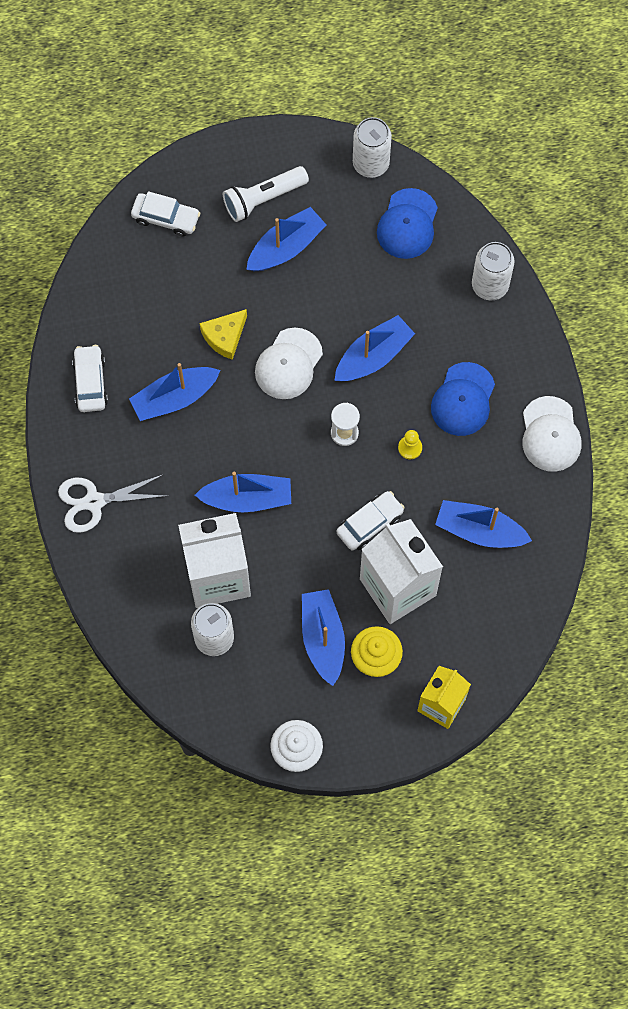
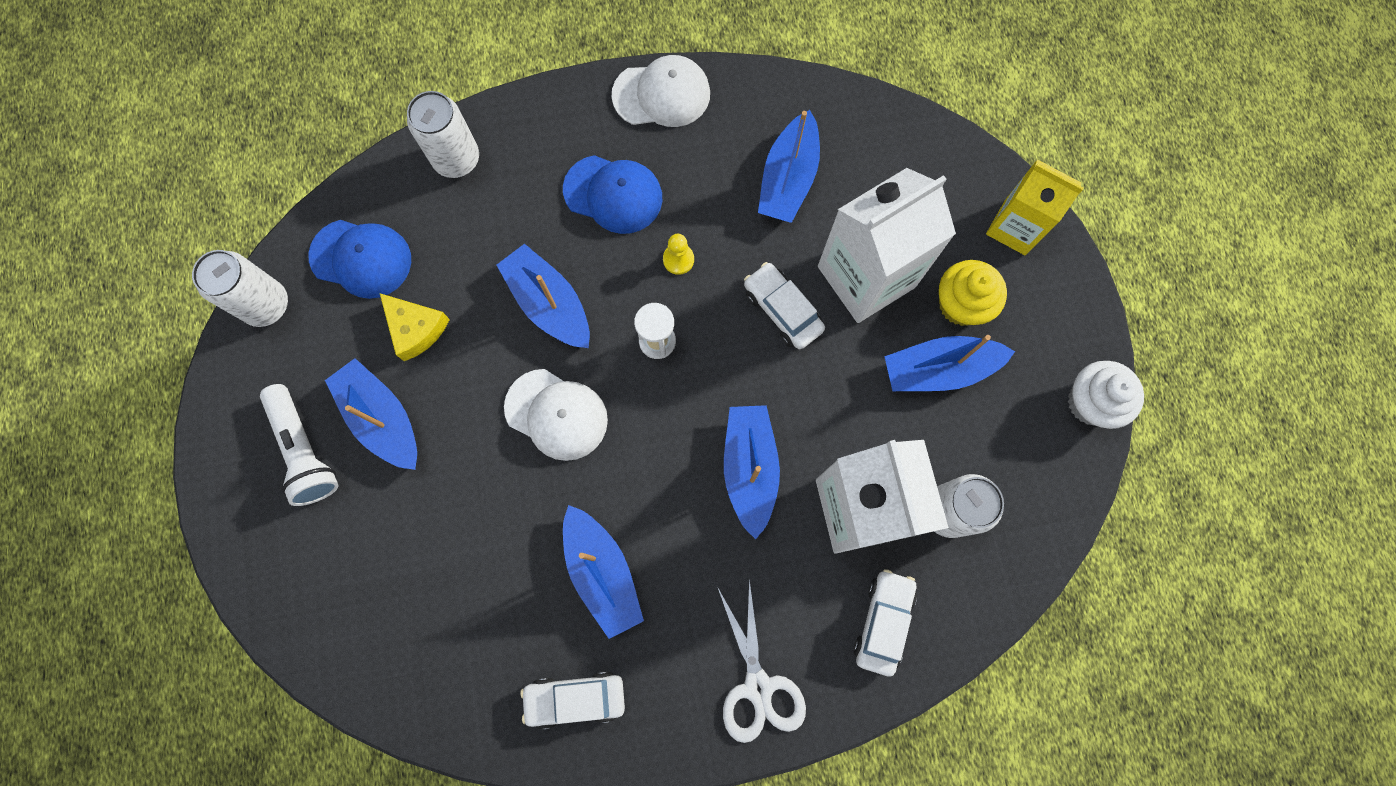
camera: 90 degrees left, 5 degrees up
(166, 218) = (322, 591): white car -> white car (883, 622)
(225, 337) = (512, 502): yellow cheese -> yellow cheese (416, 329)

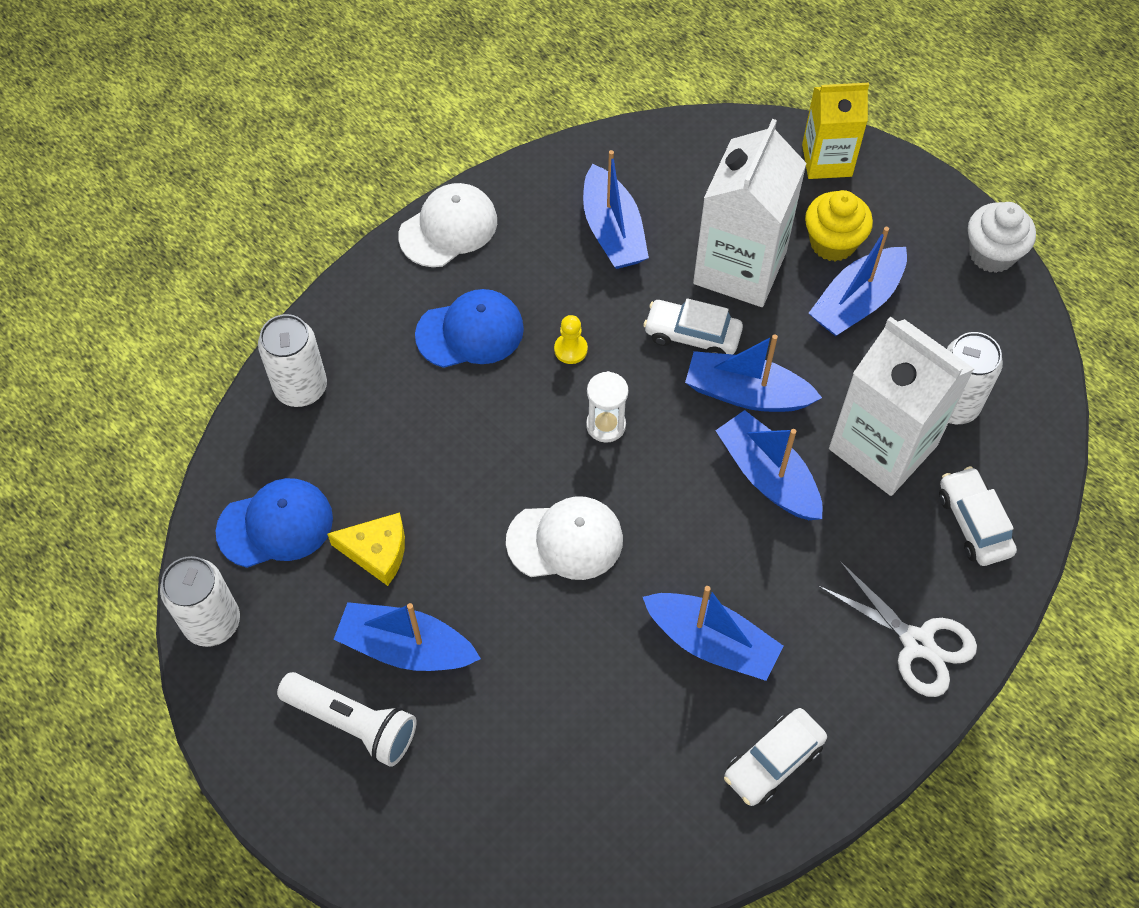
camera: 35 degrees left, 15 degrees down
(549, 304) = (485, 454): blue boat -> blue boat (746, 393)

